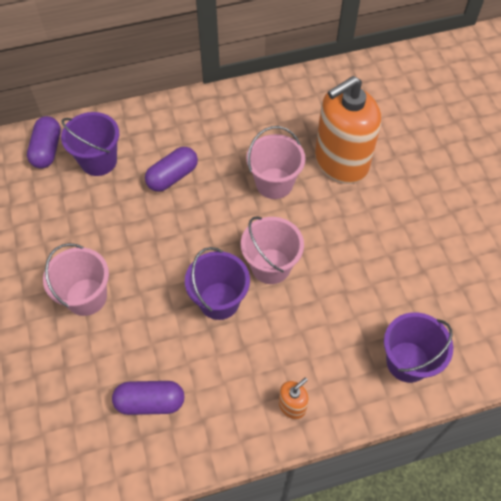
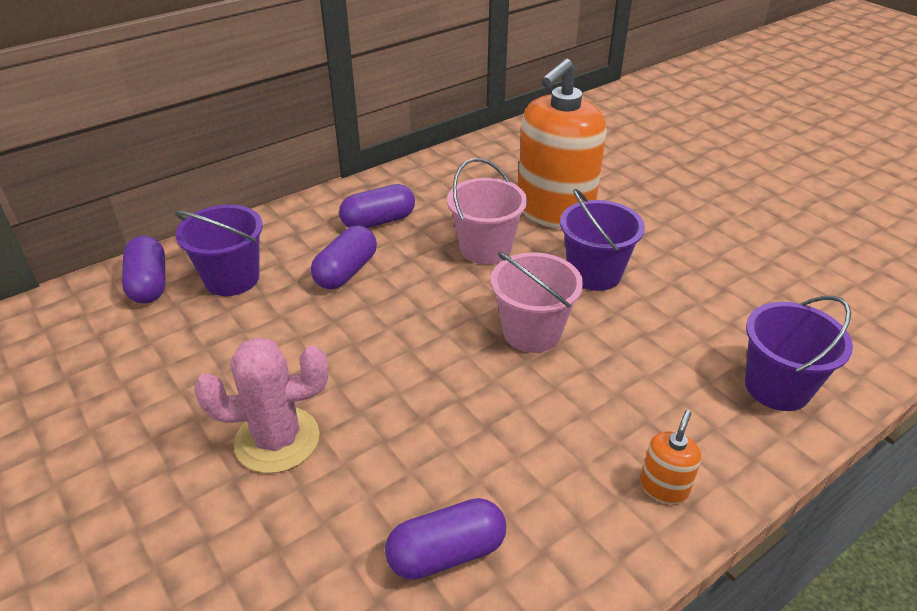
camera: 20 degrees left, 20 degrees down
(86, 297) = (277, 440): pink bucket -> pink cactus
(212, 135) = (378, 221): none -> purple capsule
(219, 301) = (483, 389): purple bucket -> purple bucket (594, 273)

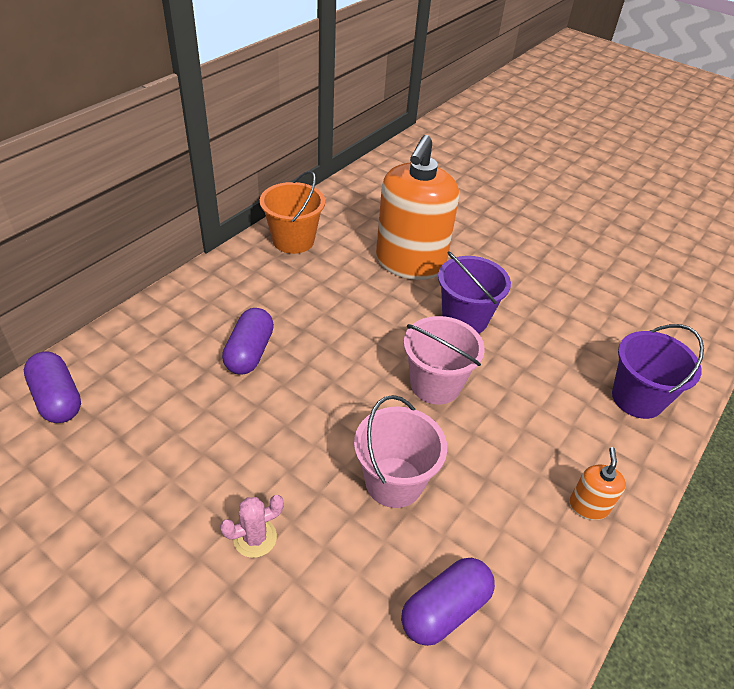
camera: 20 degrees left, 5 degrees up
(232, 279) = (141, 378): purple bucket -> none
(277, 440) = (255, 538): pink cactus -> pink cactus, size x0.55
(378, 221) = (259, 295): purple capsule -> none
(436, 176) = (293, 240): none -> orange bucket
(485, 248) = (365, 309): pink bucket -> pink bucket (394, 482)

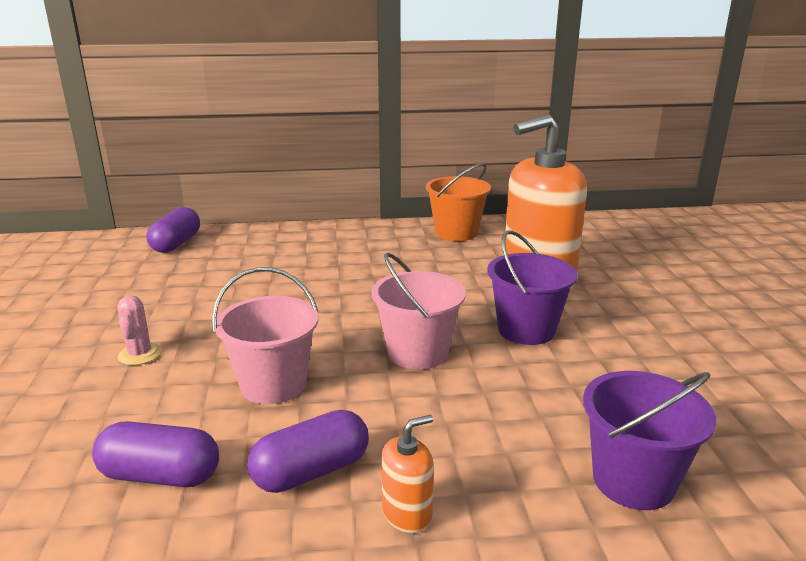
camera: 50 degrees right, 20 degrees down
(249, 352) = (314, 272): purple capsule -> purple capsule (311, 471)
(255, 538) = (140, 354): pink cactus -> pink cactus turned 60 degrees clockwise

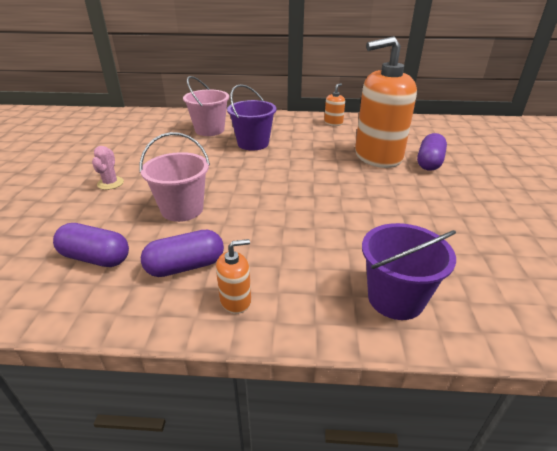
camera: 10 degrees right, 10 degrees up
(176, 244) = (156, 118): purple capsule -> purple capsule (429, 162)
(417, 353) = (280, 198): pink bucket -> pink bucket (209, 130)
(456, 233) = (333, 123): orange bucket -> orange soap dispenser
(526, 330) = (357, 190): purple bucket -> purple bucket (253, 143)

